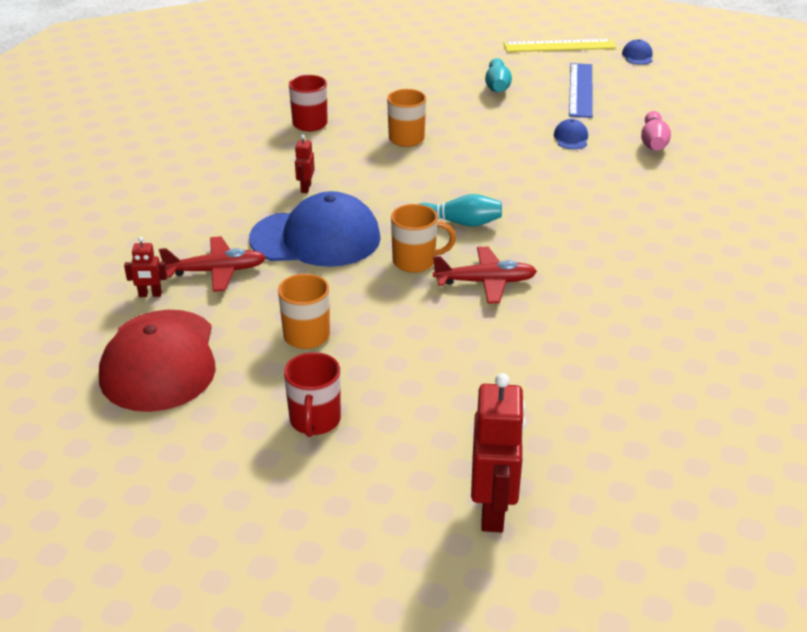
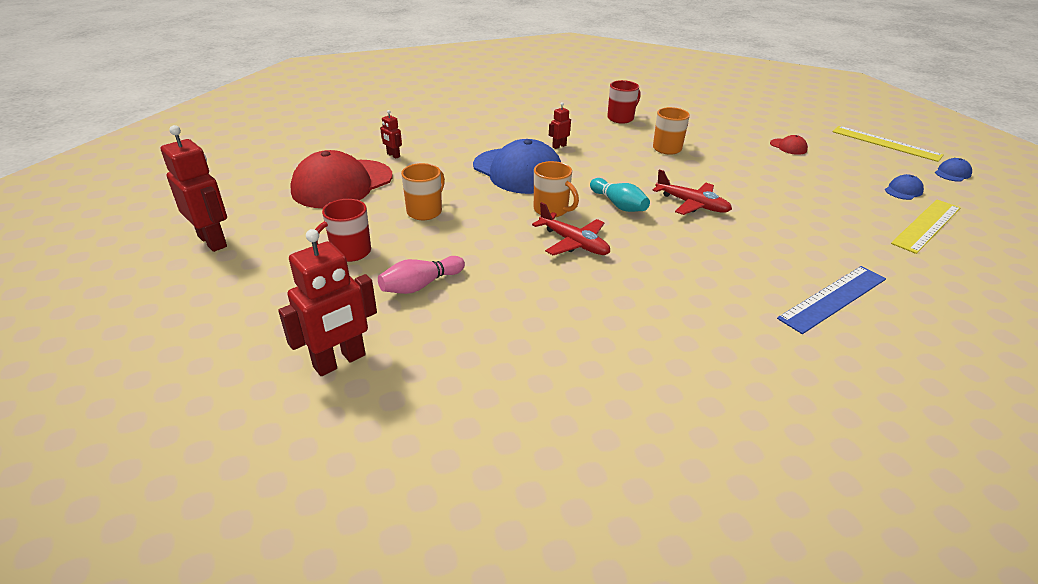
camera: 45 degrees right, 0 degrees up
(145, 512) = (213, 241): none -> red robot
(216, 271) = (441, 161): red plane -> red plane (692, 204)
(497, 86) = (788, 147): turquoise bowling pin -> red cap
(571, 138) = (793, 197): blue cap -> blue cap (903, 190)
(580, 90) = (856, 174): blue ruler -> blue ruler (833, 298)
(653, 142) = (865, 229): pink bowling pin -> pink bowling pin (420, 285)
(682, 117) = (926, 225): none -> yellow ruler

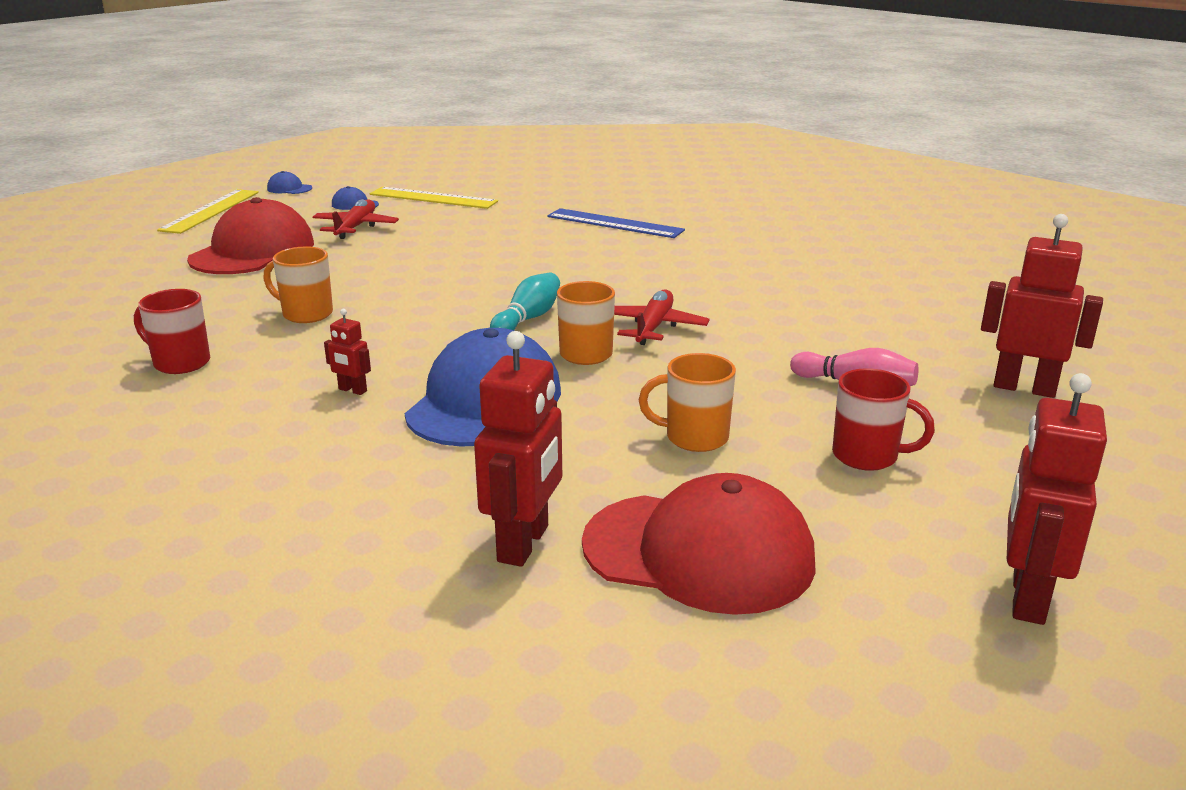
camera: 115 degrees left, 10 degrees down
(393, 155) = (524, 544): red robot -> red robot, size x2.05
(692, 204) = (485, 283): red plane -> red plane (356, 227)
(788, 147) = (253, 251): red cap -> red cap, size x2.45

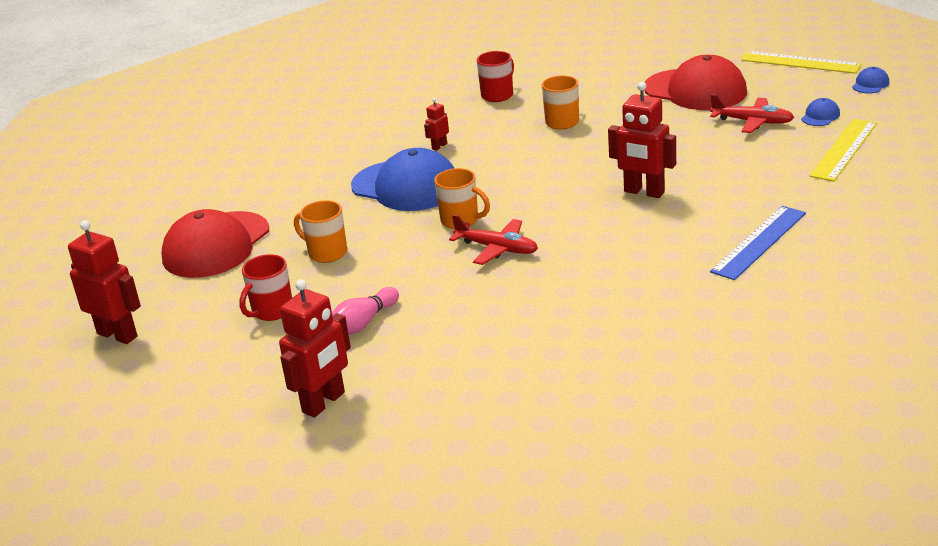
camera: 105 degrees right, 5 degrees up
(524, 544) = (253, 200): red robot -> red robot (644, 192)
(528, 319) = (529, 199): turquoise bowling pin -> none
(694, 437) = (326, 253): orange mug -> orange mug turned 75 degrees counterclockwise

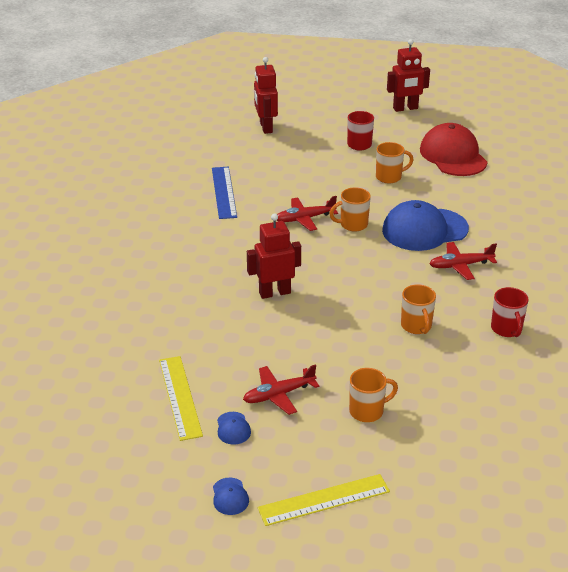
camera: 130 degrees right, 5 degrees up
(362, 323) = (306, 158): pink bowling pin -> none
(439, 146) = (460, 265): red robot -> red plane
(695, 90) = (367, 411): red cap -> orange mug
(759, 242) = (161, 289): blue ruler -> blue ruler (224, 192)

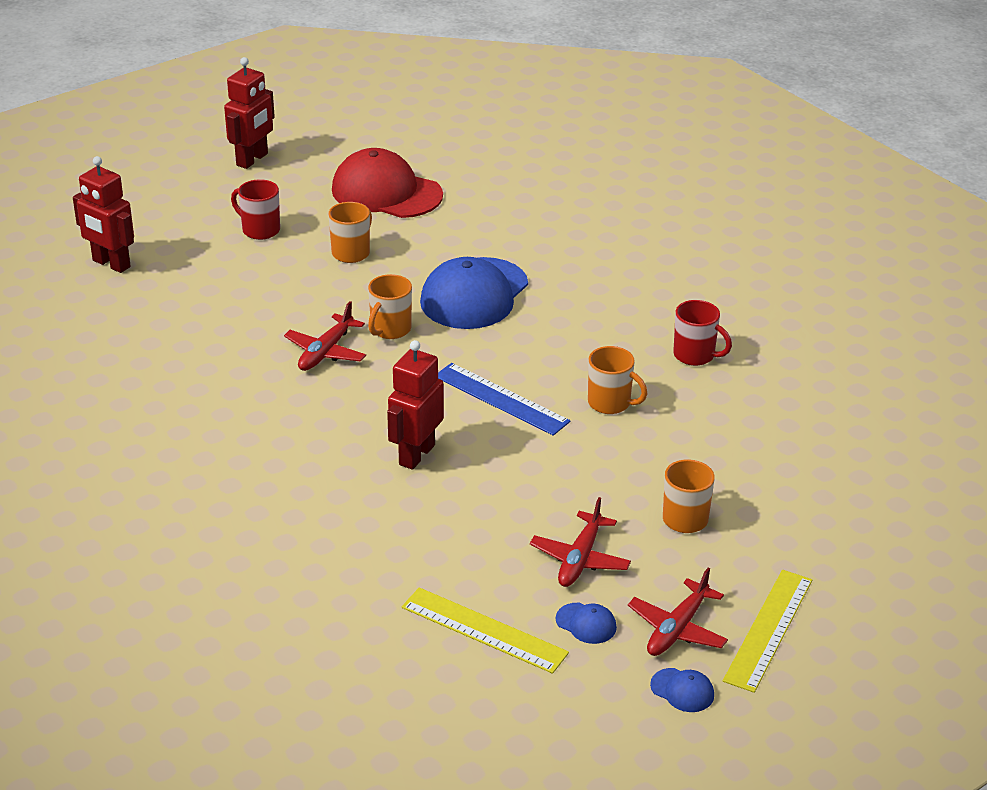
camera: 45 degrees left, 0 degrees up
(224, 192) = (180, 372): blue ruler -> blue ruler (501, 399)
(460, 265) = (563, 314): red plane -> red plane (677, 629)

